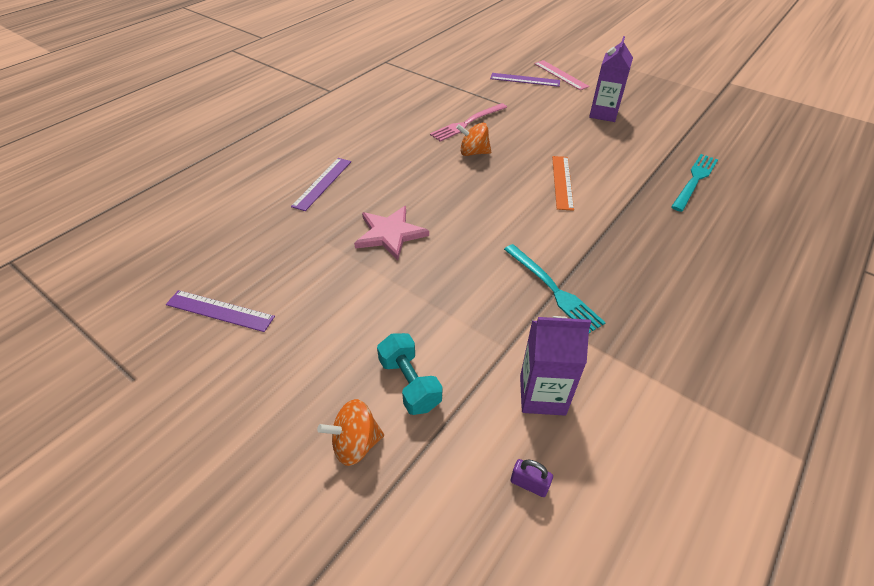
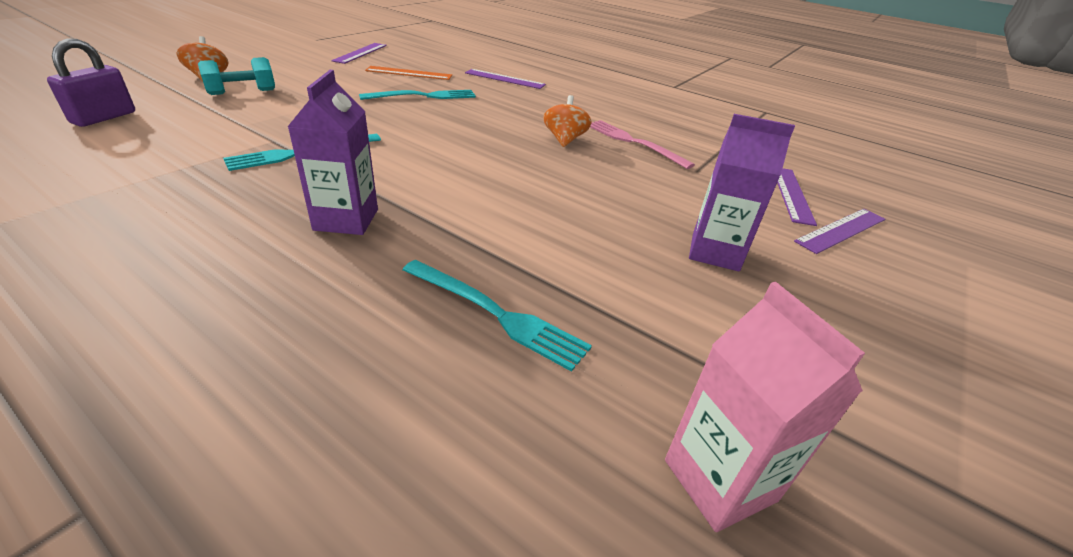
camera: 85 degrees right, 10 degrees down
(390, 234) = (423, 96): pink star -> turquoise fork
(529, 484) = (104, 118): purple padlock -> purple padlock, size x1.86
(542, 395) = (176, 131): purple carton -> purple carton (346, 220)
(560, 75) = (841, 230): pink ruler -> purple ruler
(562, 182) = (499, 185): orange ruler -> orange ruler (409, 73)
(745, 134) = (719, 480): none -> pink carton

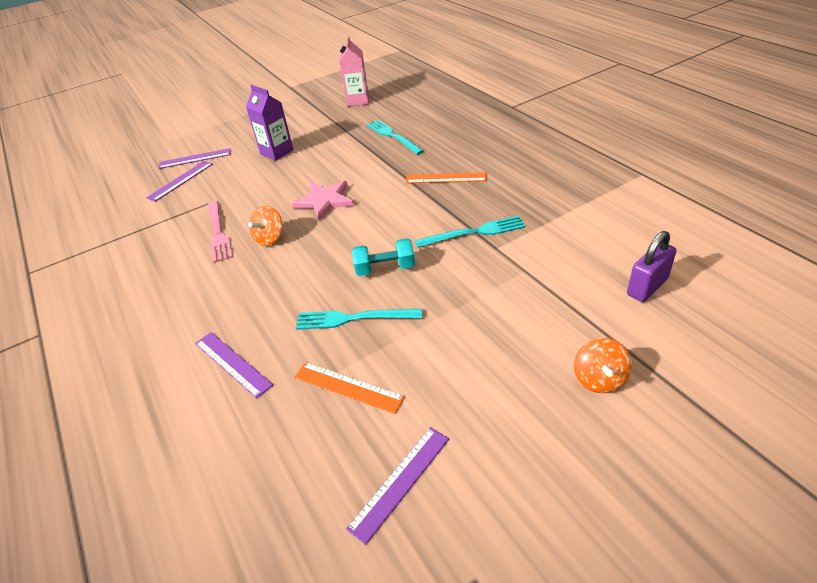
camera: 150 degrees left, 5 degrees up
(242, 92) = (545, 334): turquoise dumbbell -> turquoise dumbbell (385, 268)
(346, 220) = (446, 178): purple carton -> orange ruler
(535, 177) = (325, 201): none -> pink star

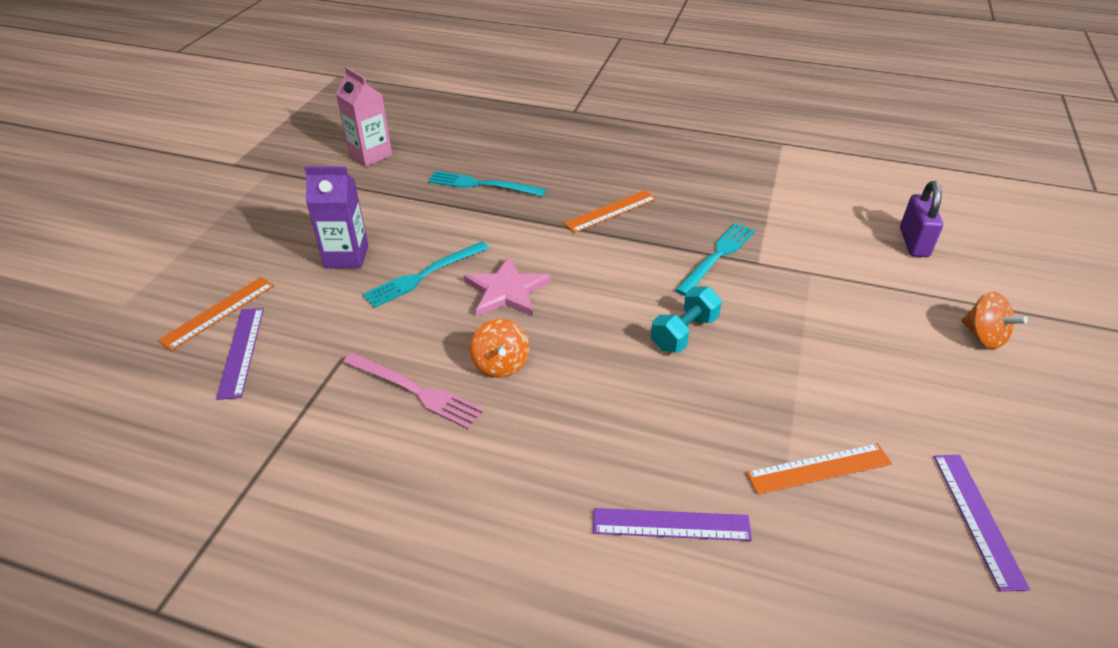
camera: 45 degrees left, 0 degrees up
(195, 158) = (218, 312): purple ruler -> orange ruler
(354, 318) = (727, 399): turquoise fork -> turquoise fork (424, 275)

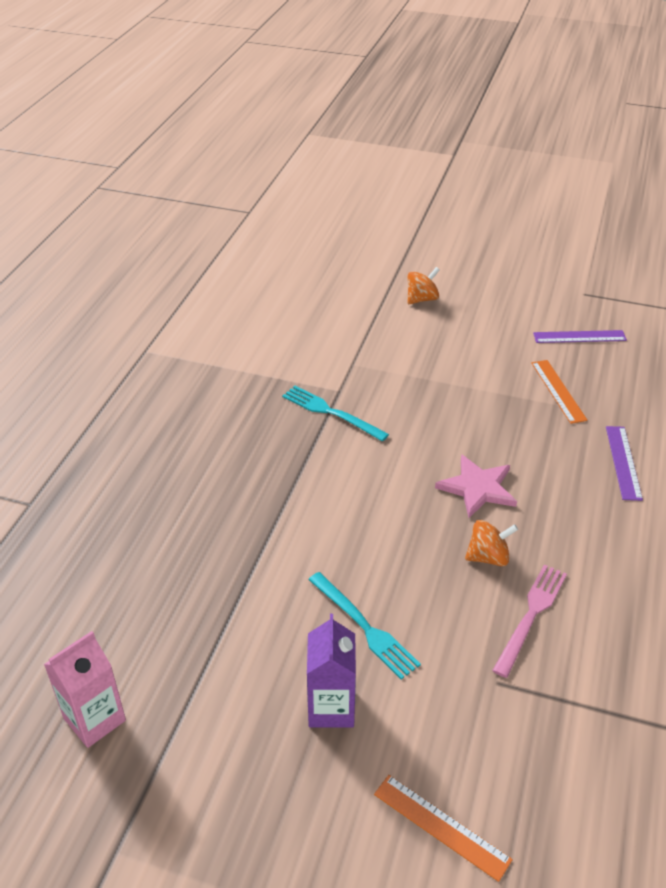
camera: 90 degrees left, 0 degrees up
(242, 351) = (502, 780): purple ruler -> none
(482, 185) = (190, 587): turquoise fork -> none
(506, 291) = (386, 556): pink star -> pink star (477, 488)
(611, 211) = (255, 478): orange ruler -> none
(684, 333) = (434, 441): turquoise dumbbell -> none
(914, 242) = (313, 306): purple padlock -> none

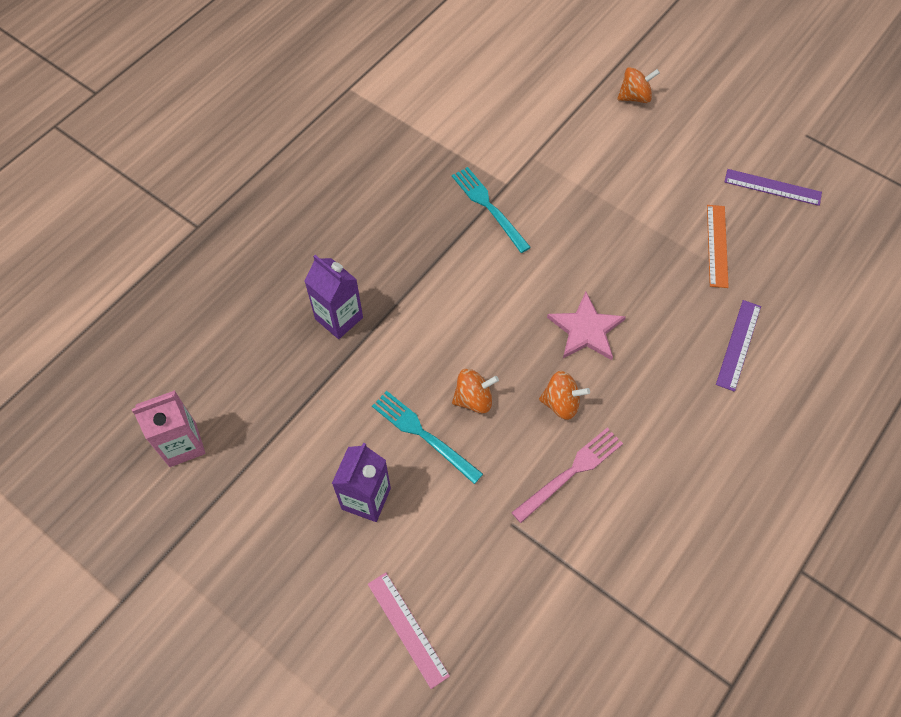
camera: 20 degrees right, 20 degrees up
(223, 545) = (339, 318): none -> purple carton
(364, 627) = (423, 435): turquoise fork -> turquoise fork turned 150 degrees clockwise
(399, 578) = (473, 399): none -> orange spinning top
(441, 826) = (408, 629): orange ruler -> pink ruler

